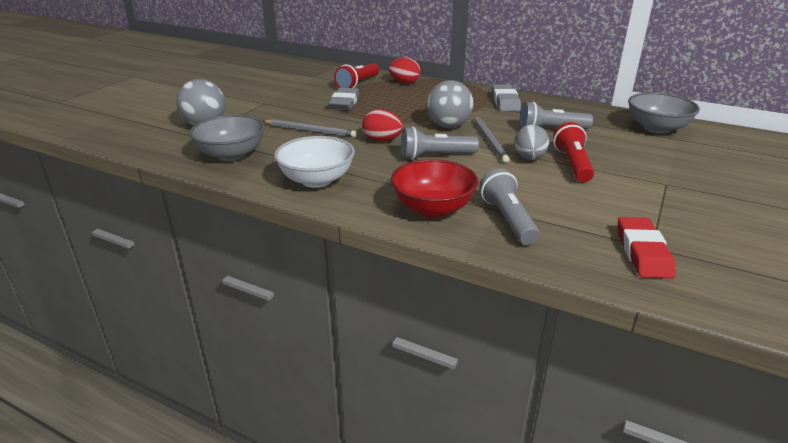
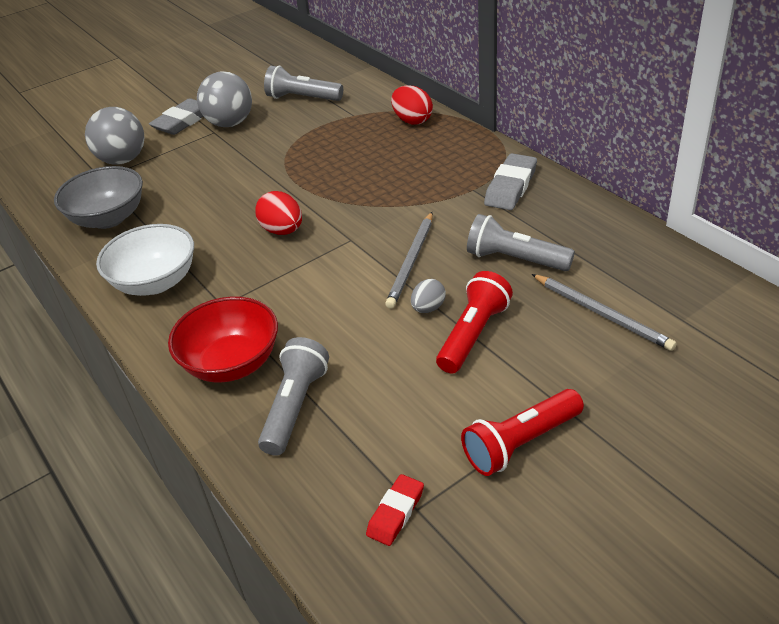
camera: 30 degrees right, 10 degrees up
(310, 131) = (220, 194): grey pencil -> grey pencil (602, 314)
(344, 103) = (302, 149): grey eraser -> grey eraser (183, 121)
(358, 84) = (351, 113): red flashlight -> red flashlight (521, 443)
(435, 156) = (317, 275): grey flashlight -> grey flashlight (302, 98)
(448, 126) = (386, 221): grey ball -> grey ball (230, 123)
(529, 158) = (428, 308): grey egg -> grey egg, size x0.66
(642, 252) = (395, 513): red eraser -> red eraser, size x0.64
(656, 128) = (679, 293): grey bowl -> none

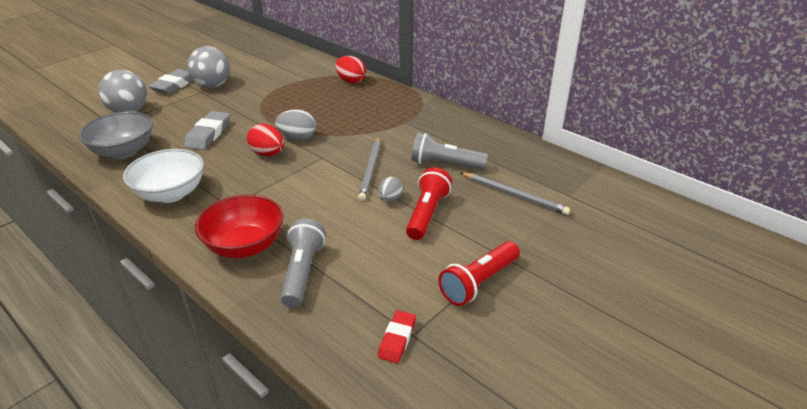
camera: 15 degrees left, 5 degrees down
(302, 98) = (266, 69): grey flashlight -> none
(324, 208) = (297, 138): none -> grey egg
(510, 187) = (431, 119): grey eraser -> grey eraser (208, 134)

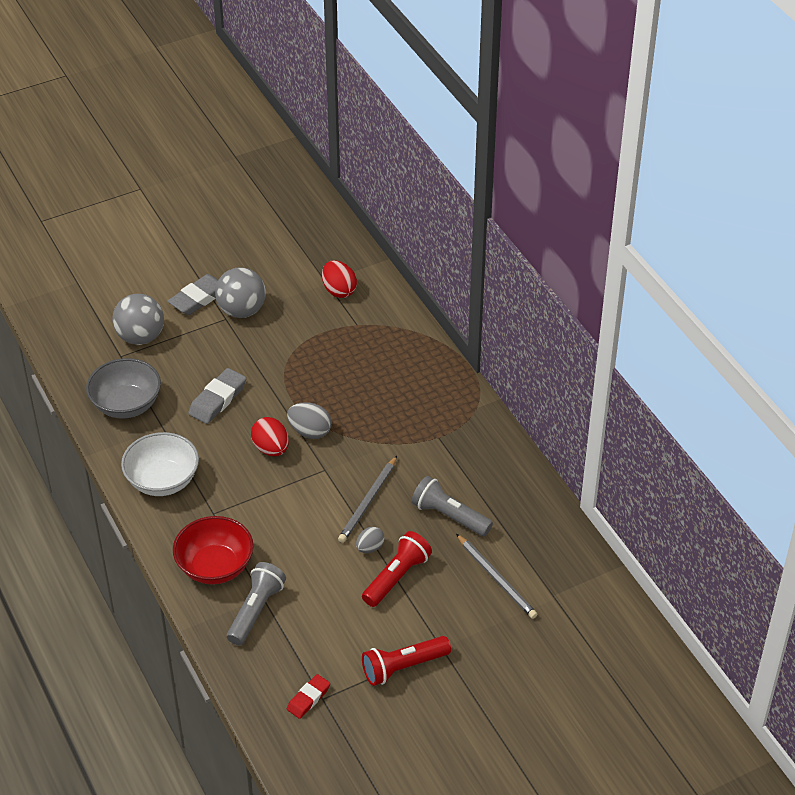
camera: 20 degrees right, 10 degrees up
(351, 81) = (408, 343): red egg -> red egg (339, 290)

